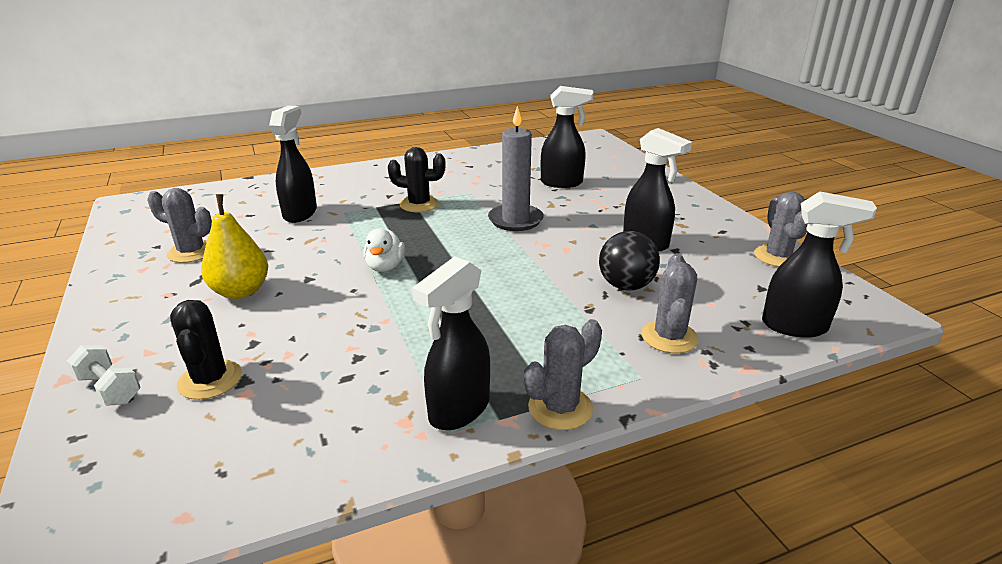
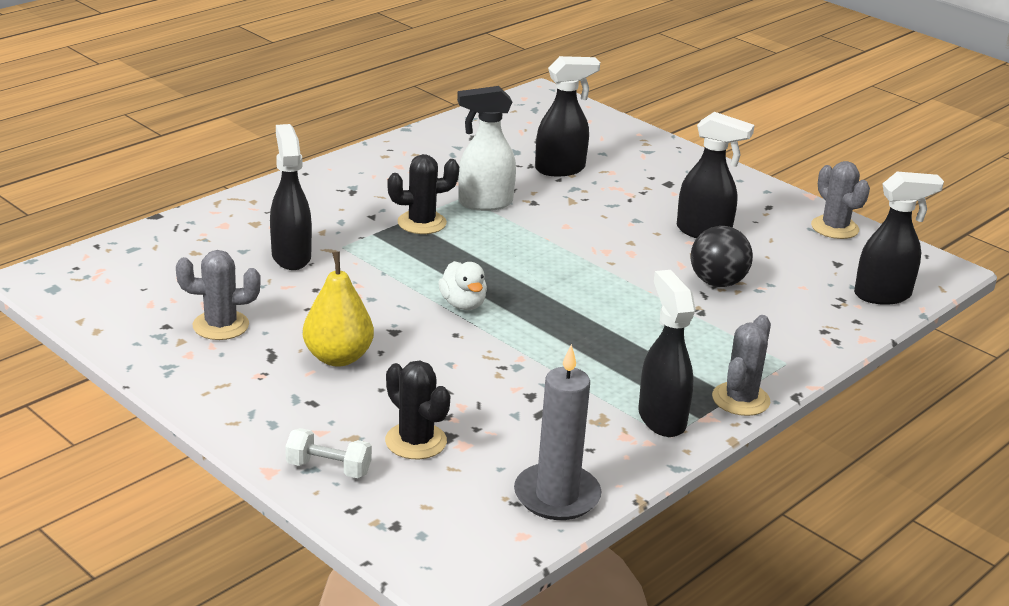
camera: 25 degrees left, 0 degrees up
(458, 410) = (661, 418): black spray bottle -> black spray bottle turned 150 degrees clockwise
(480, 198) = (484, 203): none -> white spray bottle
(515, 220) = (550, 226): grey candle -> grey candle (557, 496)
(669, 337) = (787, 324): grey cactus -> none

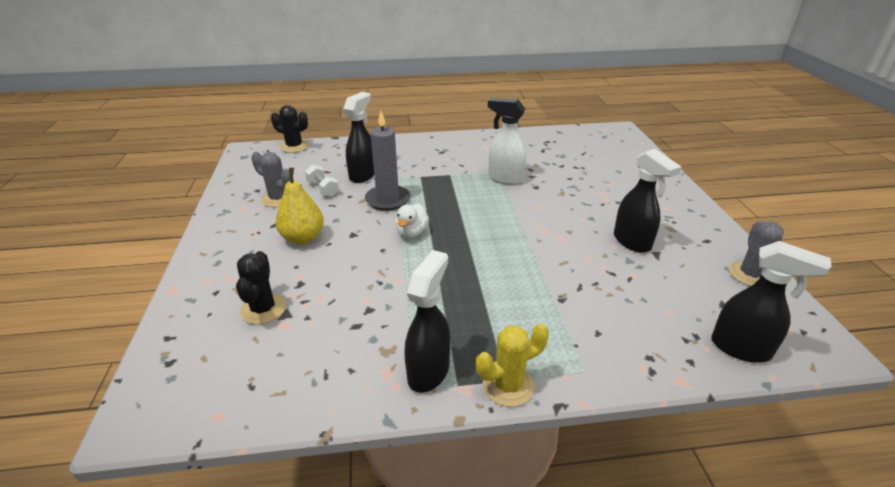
camera: 40 degrees right, 5 degrees up
(328, 468) = (198, 303): white dumbbell -> white dumbbell (323, 189)
(422, 223) = (454, 179): black cactus -> black cactus (294, 146)
(557, 496) = (280, 396): grey candle -> grey candle (388, 200)
(561, 169) = (578, 173): black spray bottle -> none
(717, 282) = (600, 282): black ball -> none
(740, 399) = (508, 385): grey cactus -> yellow cactus

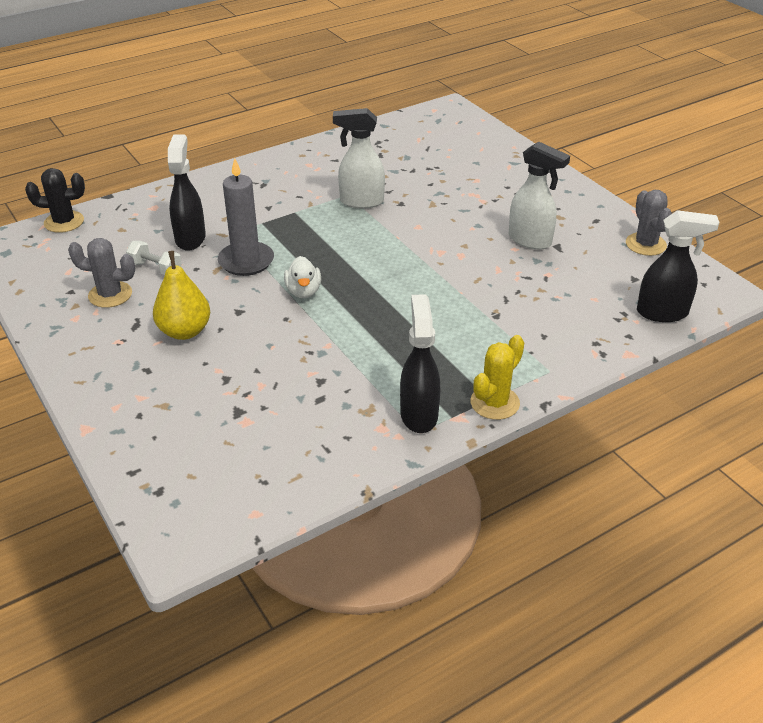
camera: 25 degrees left, 5 degrees up
(263, 309) = (210, 414): black cactus -> none
(632, 242) = (530, 241): black spray bottle -> white spray bottle

